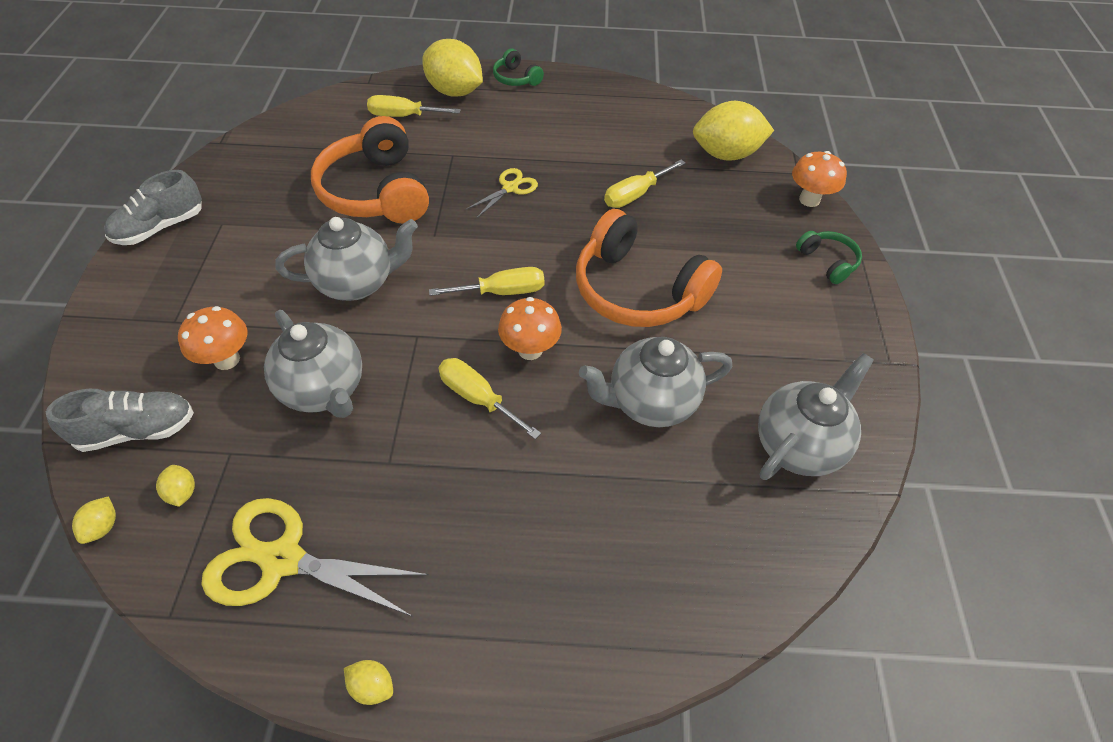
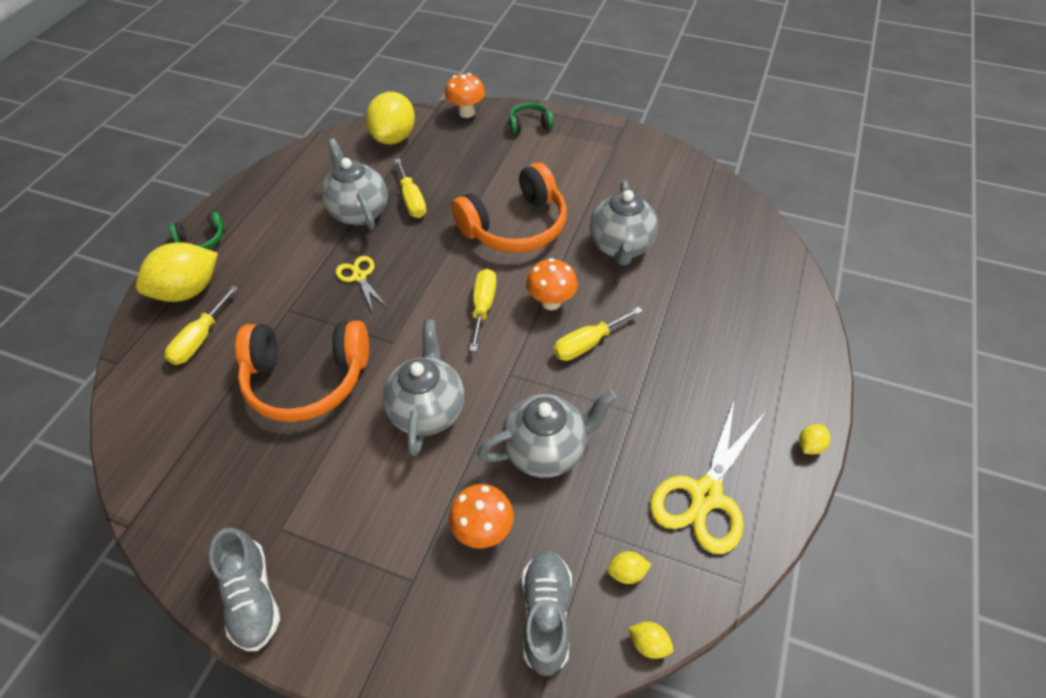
camera: 70 degrees left, 0 degrees up
(798, 445) = (673, 187): grey teapot -> grey teapot (359, 212)

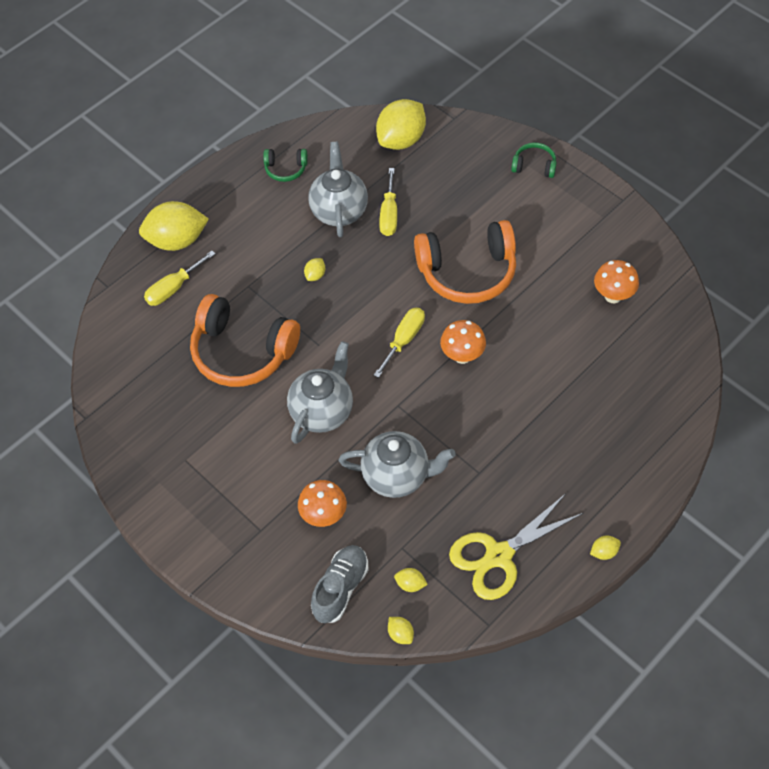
camera: 25 degrees right, 5 degrees up
(202, 240) = (200, 195): green headphones -> green headphones (285, 169)
(252, 597) = (152, 498): grey shoe -> none
(359, 276) = (315, 275): yellow scissors -> yellow lemon
(466, 113) = (480, 132): orange mushroom -> orange mushroom (613, 296)
(587, 344) = (473, 403): yellow screwdriver -> none
(620, 247) = (550, 325): grey teapot -> none

